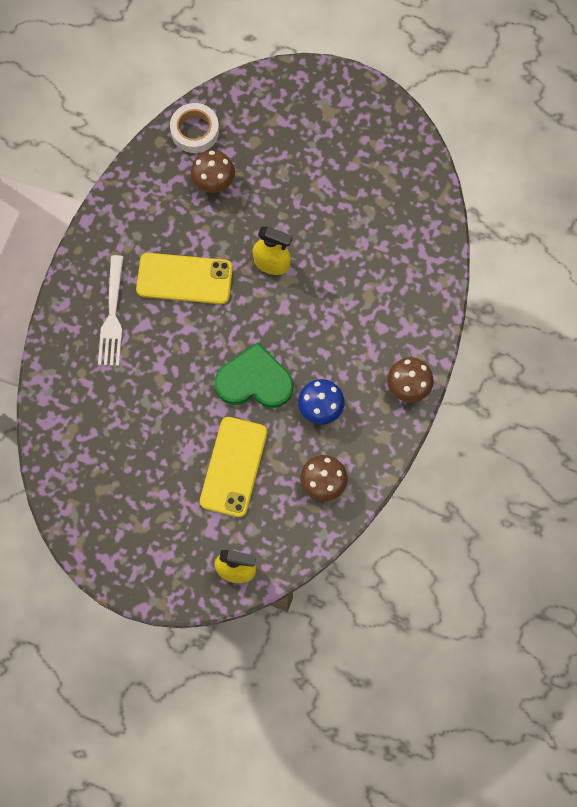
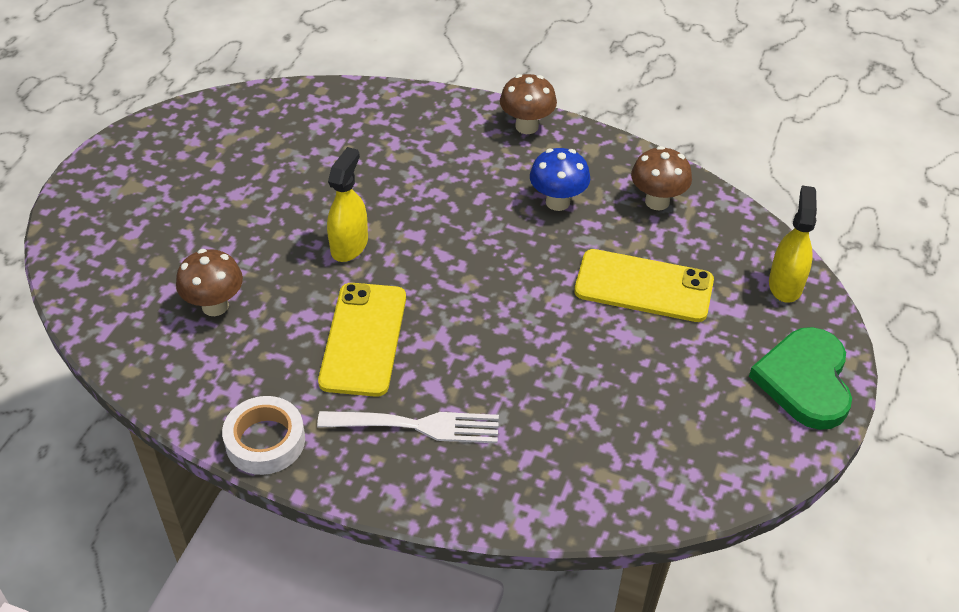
camera: 90 degrees left, 25 degrees down
(195, 131) = (124, 327): white tape -> white tape (265, 441)
(254, 381) = (520, 264): green heart -> green heart (805, 381)

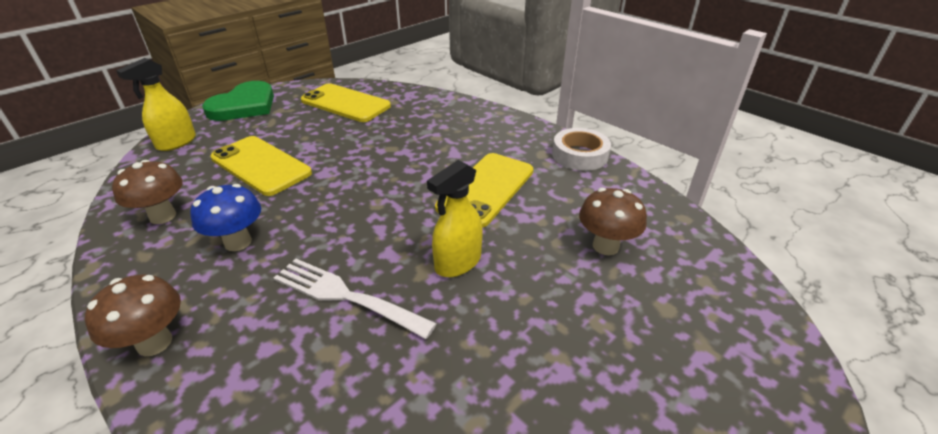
camera: 155 degrees left, 10 degrees down
(417, 426) = (478, 139): white fork -> white fork (346, 296)
(669, 441) = (345, 103): none -> yellow phone

